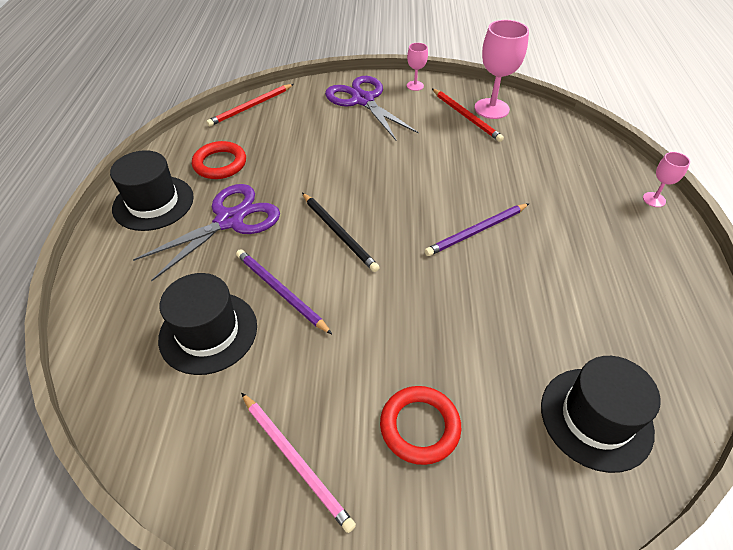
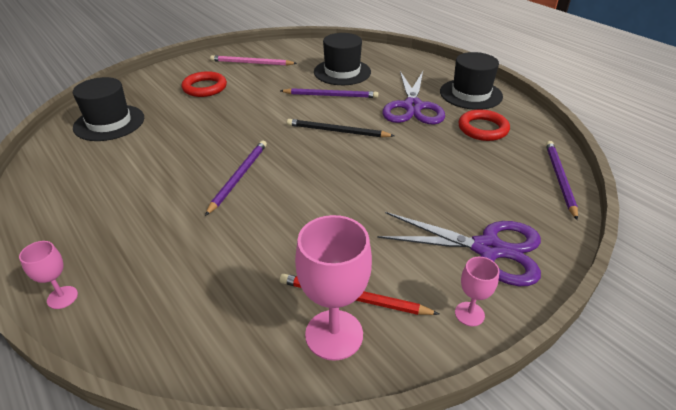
camera: 140 degrees right, 10 degrees down
(251, 107) = (559, 179): red pencil -> purple pencil

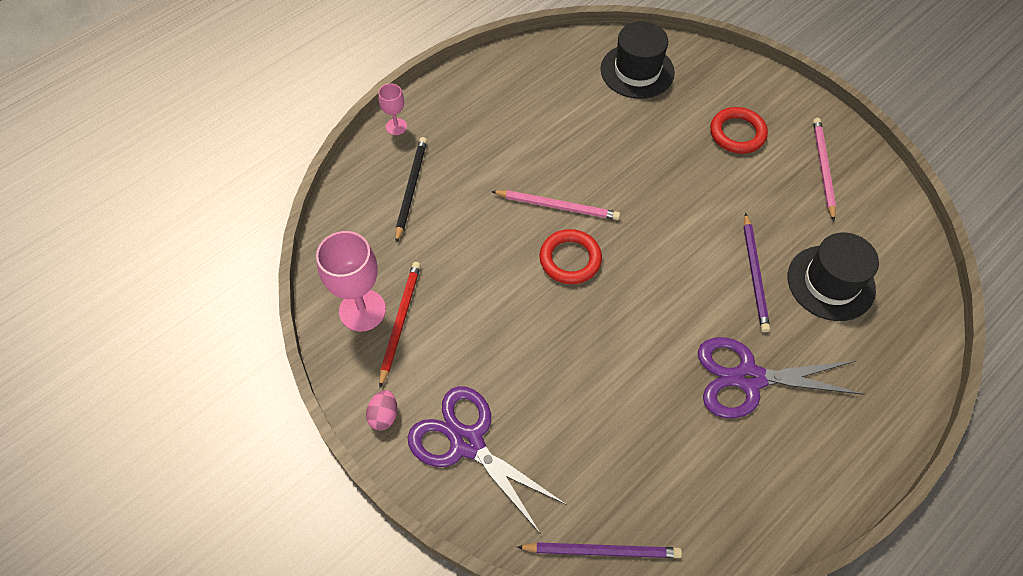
camera: 85 degrees right, 20 degrees up
(239, 177) = (558, 206): purple pencil -> pink pencil
(337, 131) = (665, 289): black pencil -> black pencil (411, 188)
(469, 314) = (384, 416): pink goblet -> pink egg
(470, 94) = (811, 464): black hat -> none
(483, 129) = (708, 469): red ring -> red ring (570, 259)
(487, 249) = (467, 443): purple scissors -> purple scissors turned 120 degrees clockwise

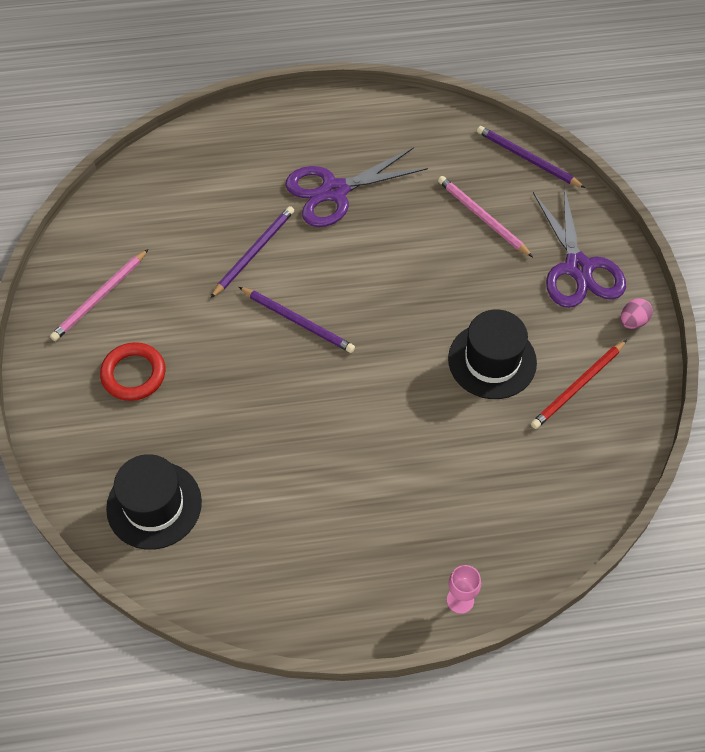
camera: 145 degrees left, 0 degrees up
(362, 310) = (606, 416): pink goblet -> none
(411, 188) = (490, 512): black pencil -> none
(558, 206) = (363, 406): pink pencil -> pink pencil (482, 217)
(570, 259) = (392, 352): red ring -> none
(664, 239) = (298, 321): none -> purple pencil
(749, 378) = (335, 191): purple scissors -> purple scissors turned 120 degrees clockwise
(831, 283) = (203, 213): black hat -> black hat (492, 360)

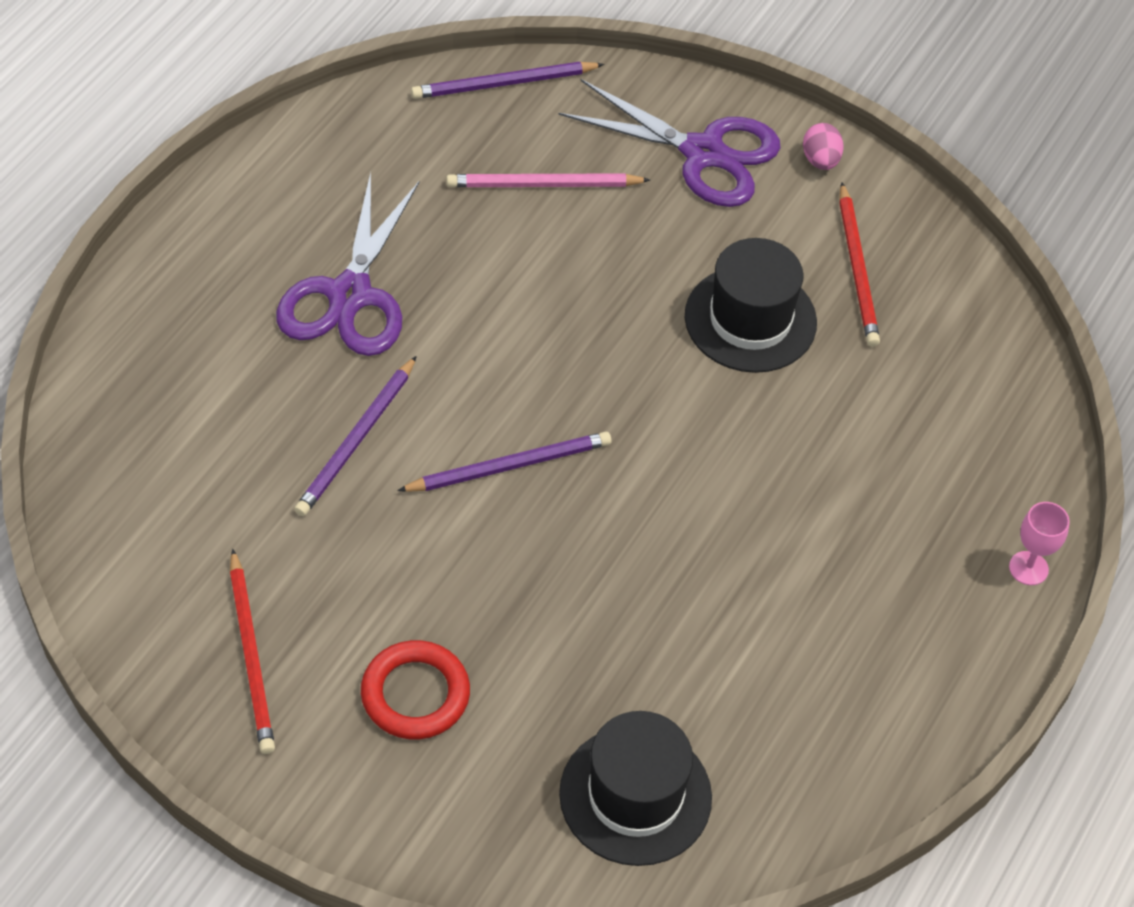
camera: 55 degrees left, 5 degrees down
(100, 297) = (251, 656): pink pencil -> red pencil
(254, 252) = (356, 440): purple pencil -> purple pencil turned 135 degrees counterclockwise

